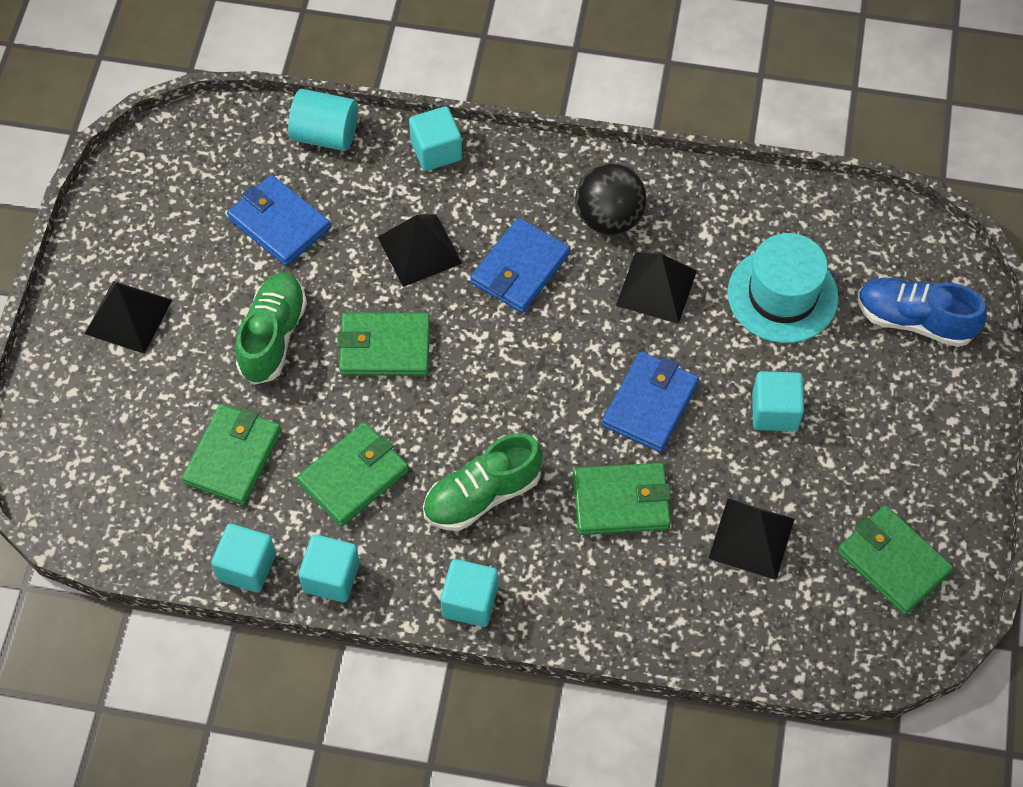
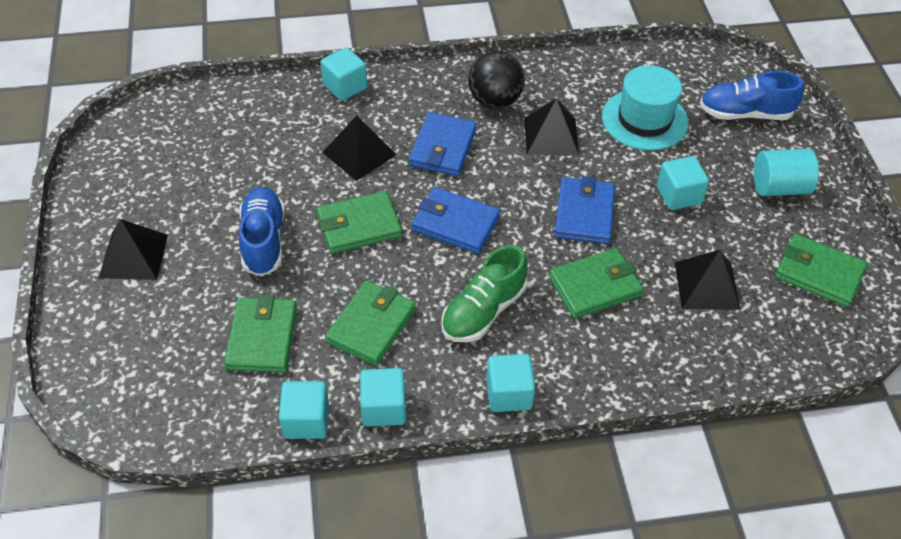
camera: 20 degrees left, 10 degrees down
(273, 337) = (263, 240): green shoe -> blue shoe
(279, 223) = (239, 161): blue wallet -> blue wallet (455, 223)
(325, 135) = (253, 95): turquoise cylinder -> turquoise cylinder (779, 187)

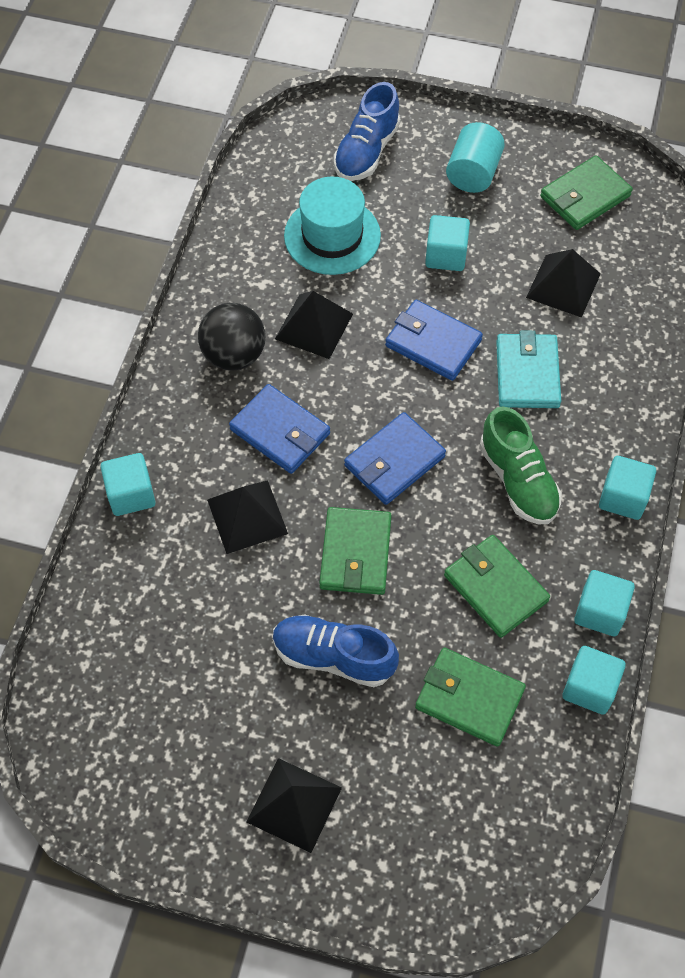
camera: 65 degrees left, 10 degrees up
(595, 286) = (527, 374): green wallet -> turquoise wallet

